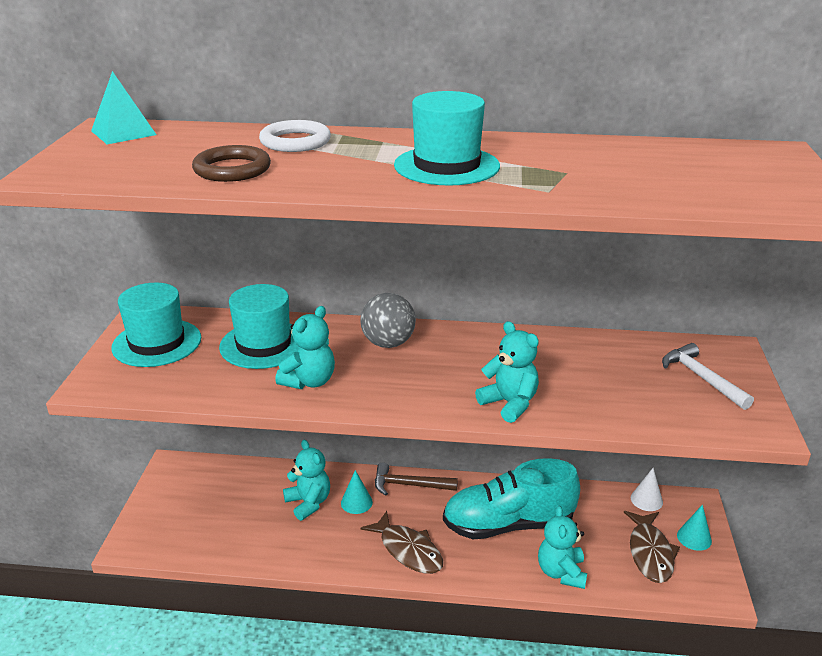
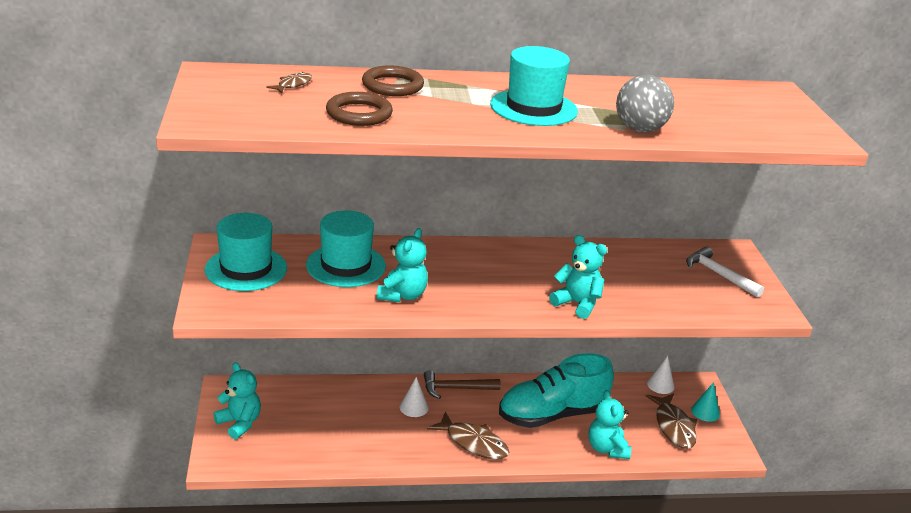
camera: 15 degrees left, 0 degrees up
(123, 133) = (231, 78): turquoise pyramid -> none
(184, 140) = (293, 85): none -> brown fish
(295, 141) = (392, 86): white ring -> brown ring
(308, 503) = (370, 411): turquoise teddy bear -> turquoise teddy bear (239, 423)
(356, 502) = (414, 407): turquoise cone -> white cone
(388, 343) = (455, 259): grey ball -> grey ball (640, 129)

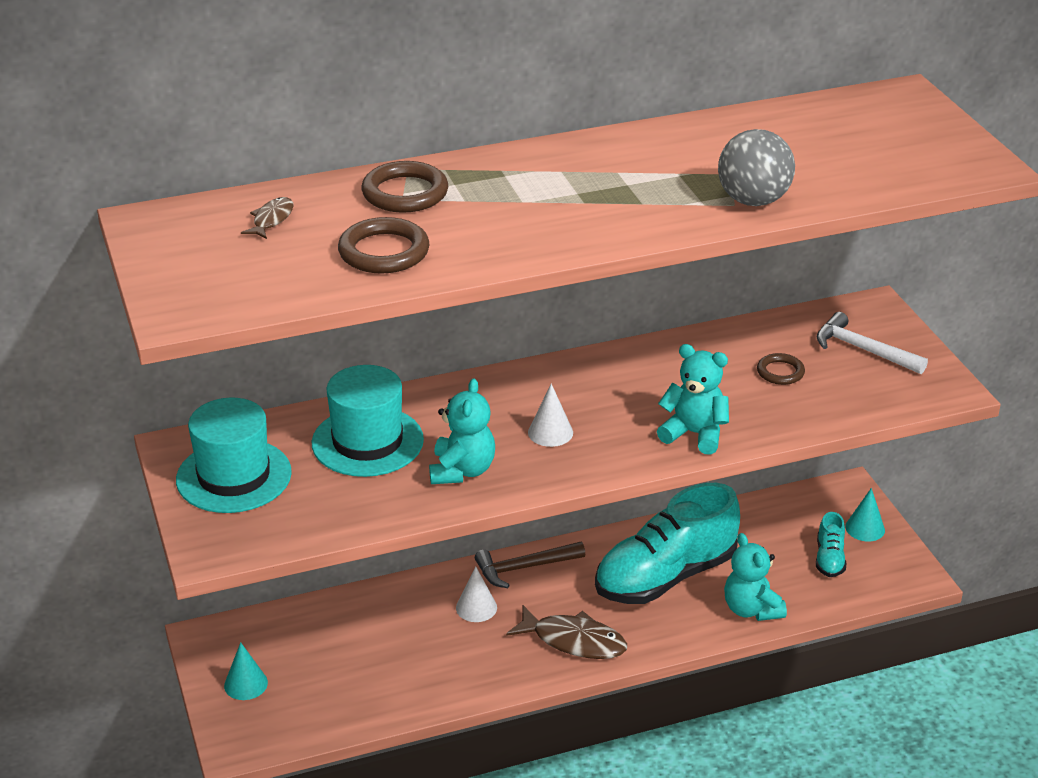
camera: 10 degrees left, 5 degrees up
(239, 423) = (246, 684): turquoise teddy bear -> turquoise cone
(533, 108) = (605, 192): turquoise hat -> none
(653, 277) = (780, 372): none -> brown ring
(660, 385) = (796, 502): white cone -> white cone (550, 432)
(673, 427) = (829, 559): brown fish -> turquoise shoe

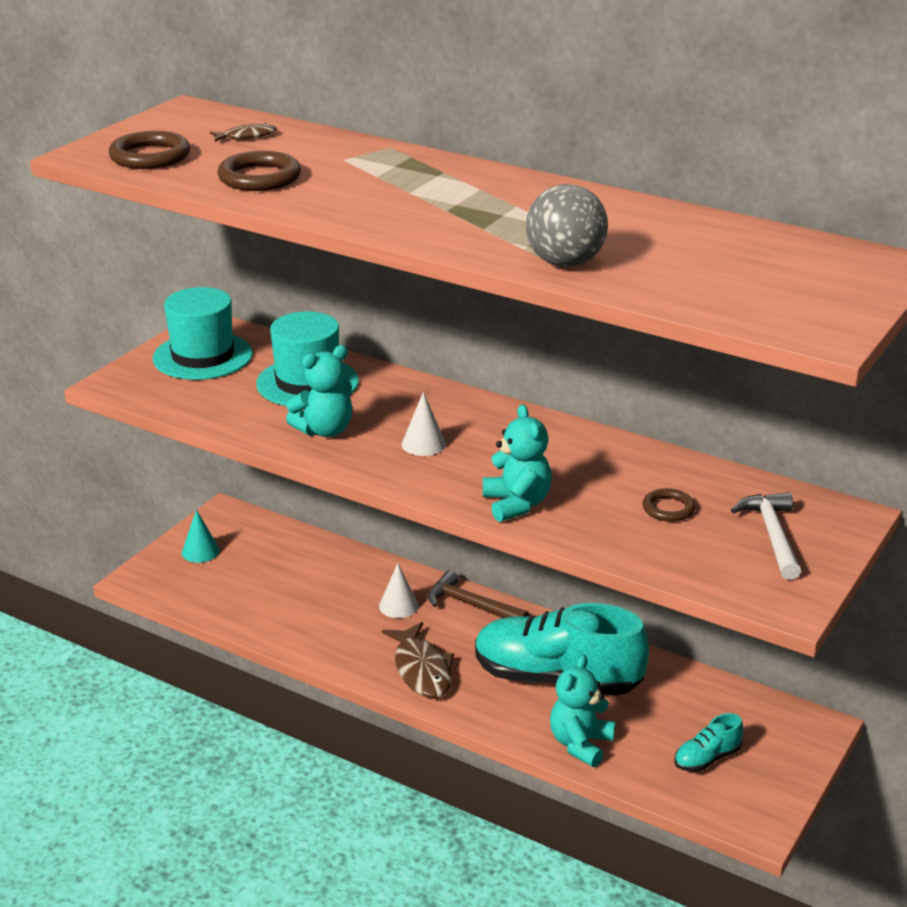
camera: 50 degrees right, 5 degrees down
(405, 193) = (353, 157): brown ring -> brown ring (150, 156)
(865, 528) = (779, 761): turquoise cone -> none

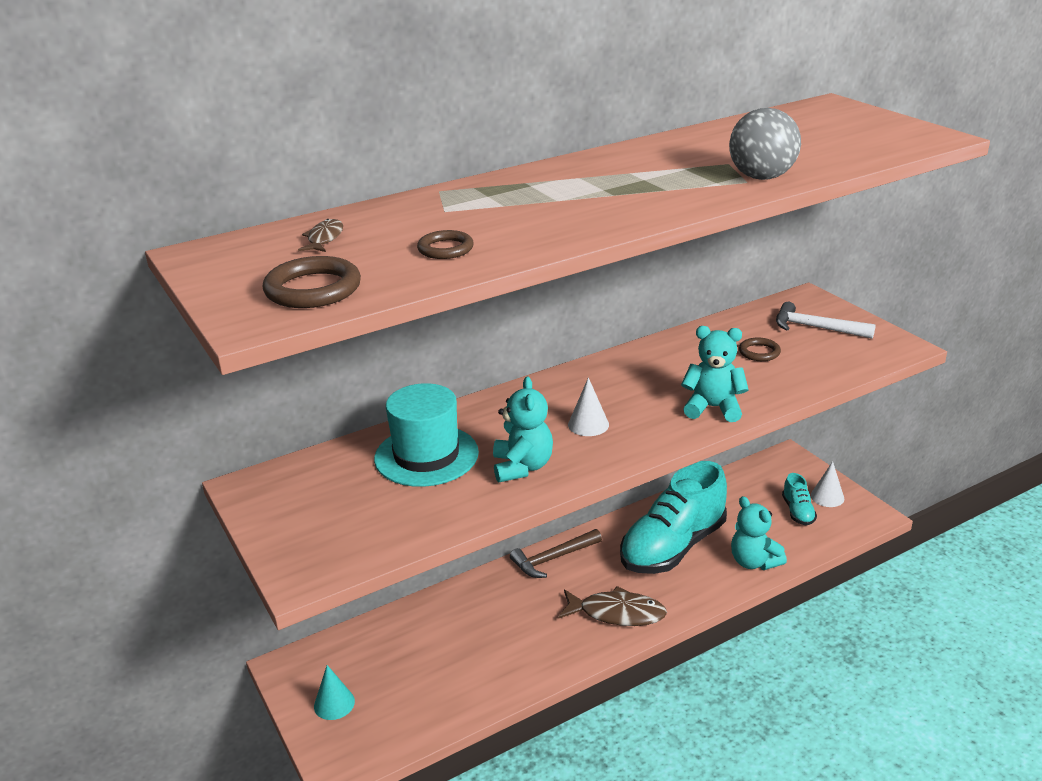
camera: 60 degrees left, 0 degrees up
(202, 356) = (308, 504): turquoise hat -> none
(259, 177) = (445, 249): brown ring -> brown ring, size x0.62
(398, 606) = (523, 599): white cone -> white cone (827, 497)

